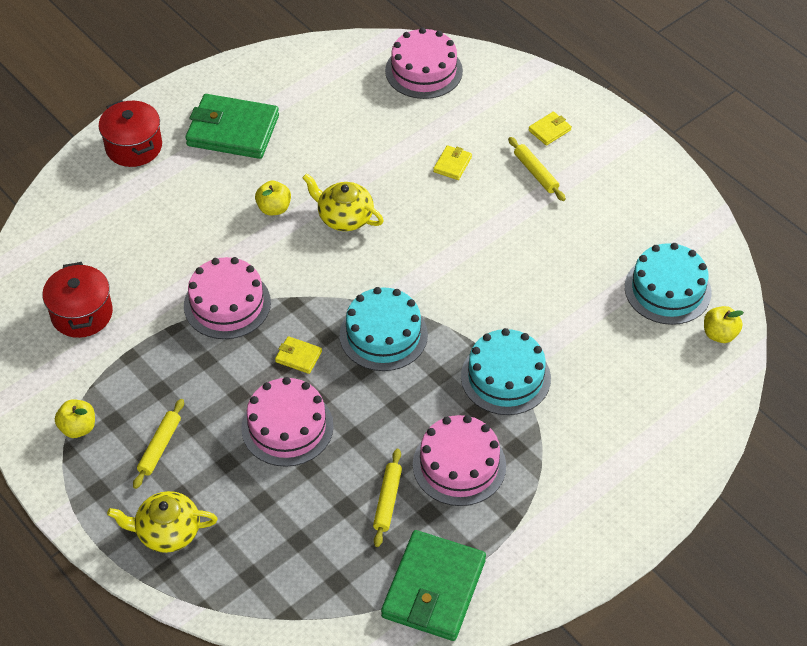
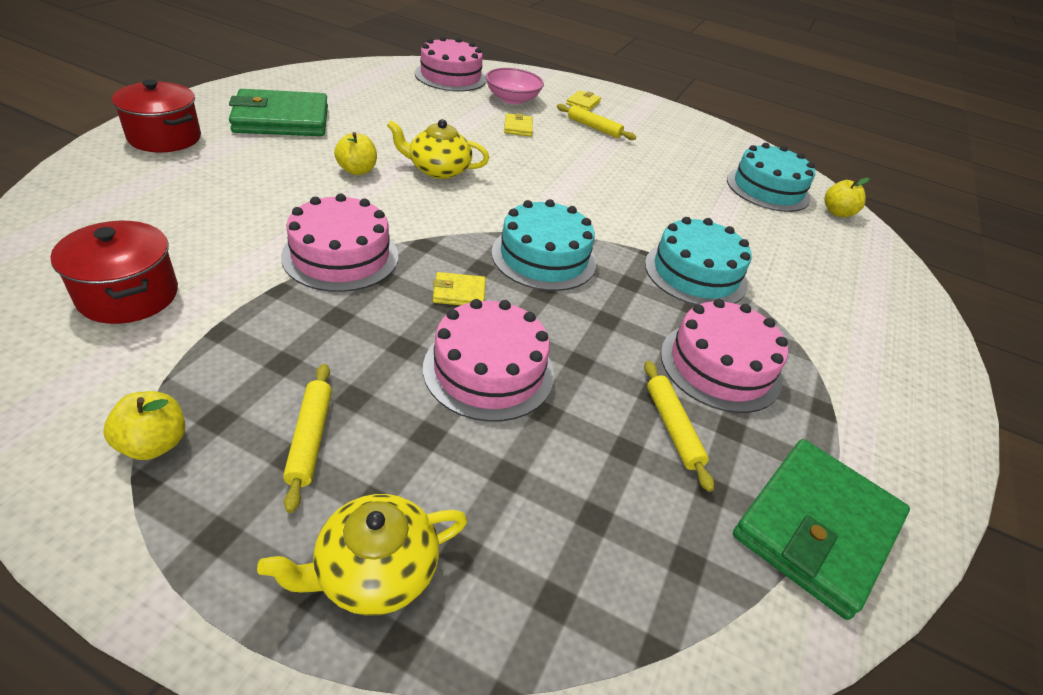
camera: 30 degrees left, 10 degrees down
(433, 589) = (816, 528): green wallet -> green wallet turned 45 degrees clockwise
(472, 116) = (512, 99): none -> pink bowl

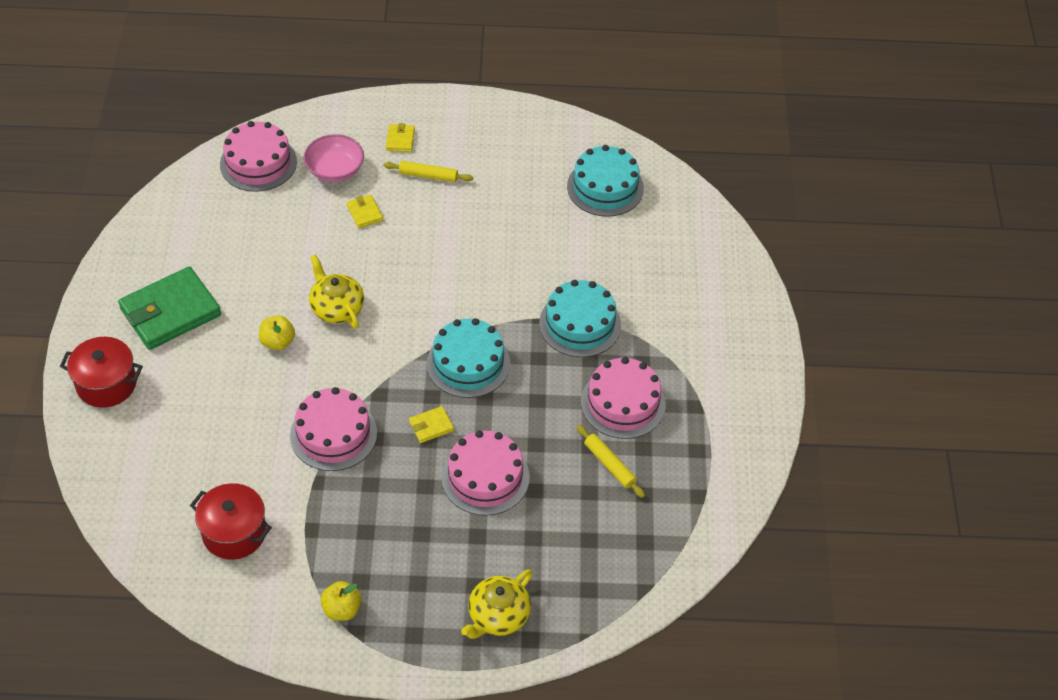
camera: 20 degrees left, 10 degrees up
(310, 438) = (417, 568): yellow rolling pin -> none
(438, 170) = (336, 307): yellow teapot -> yellow teapot turned 75 degrees clockwise
(816, 528) = (705, 491): green wallet -> none
(837, 212) = (668, 190): yellow apple -> none

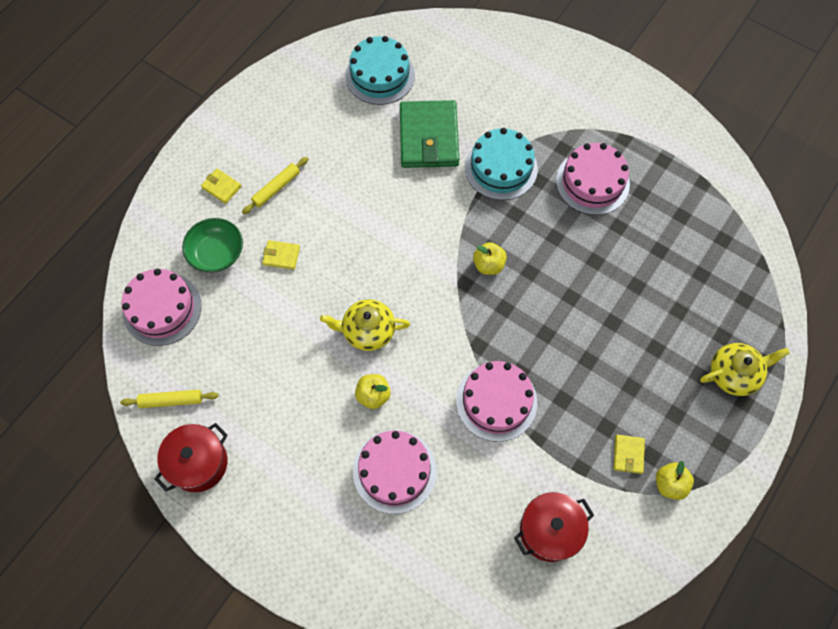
camera: 55 degrees left, 15 degrees up
(106, 384) = (325, 562): red pot -> red pot (198, 463)
(170, 312) = (281, 467): green wallet -> green wallet (429, 137)
(335, 170) = (216, 253): pink bowl -> green bowl
(431, 426) = (533, 324): yellow wallet -> yellow wallet (628, 454)
(468, 363) = (488, 265): turquoise cake -> yellow apple
(485, 477) = (604, 313): pink cake -> pink cake (394, 471)
(498, 616) = (734, 373): yellow teapot -> yellow teapot turned 90 degrees counterclockwise
(609, 464) = (642, 223): yellow rolling pin -> yellow rolling pin (171, 400)

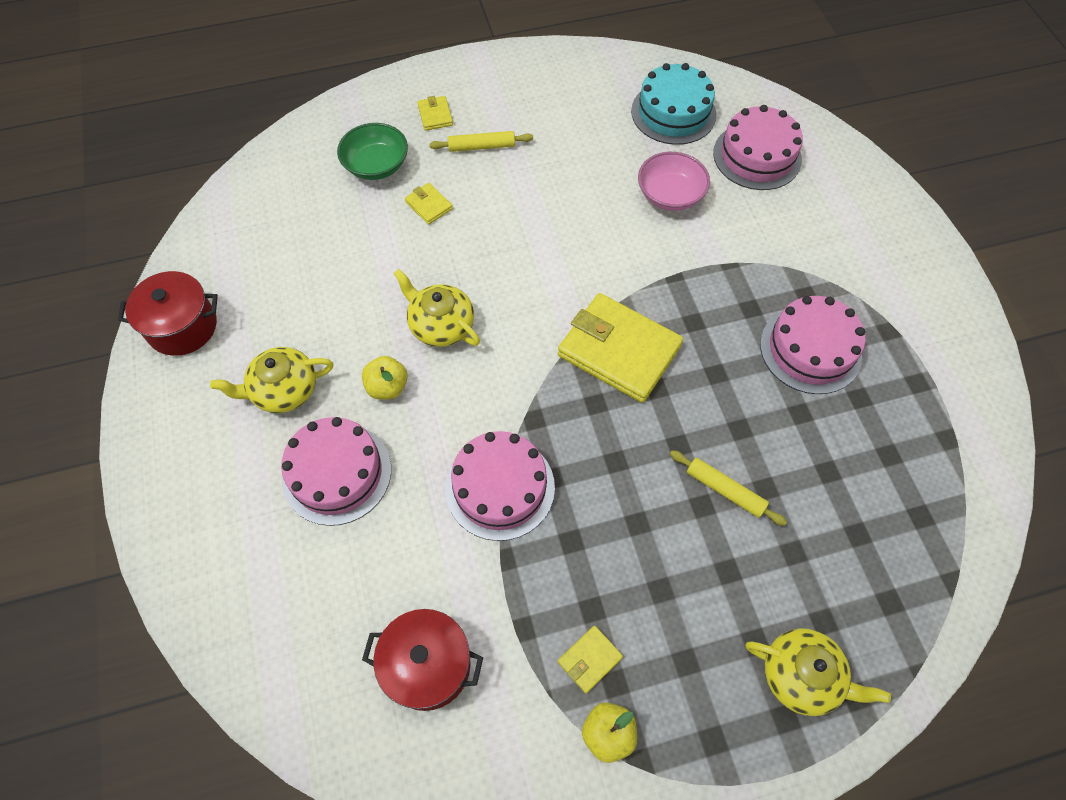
camera: 40 degrees right, 5 degrees down
(162, 309) = (286, 179): pink cake -> pink cake (757, 156)
(171, 400) = (216, 258): yellow rolling pin -> yellow rolling pin (724, 490)
(310, 449) = (283, 390): none -> yellow teapot
(429, 137) = (670, 195): green wallet -> pink bowl
(488, 265) = (619, 351): yellow apple -> yellow wallet
(501, 168) = (719, 270): turquoise cake -> none

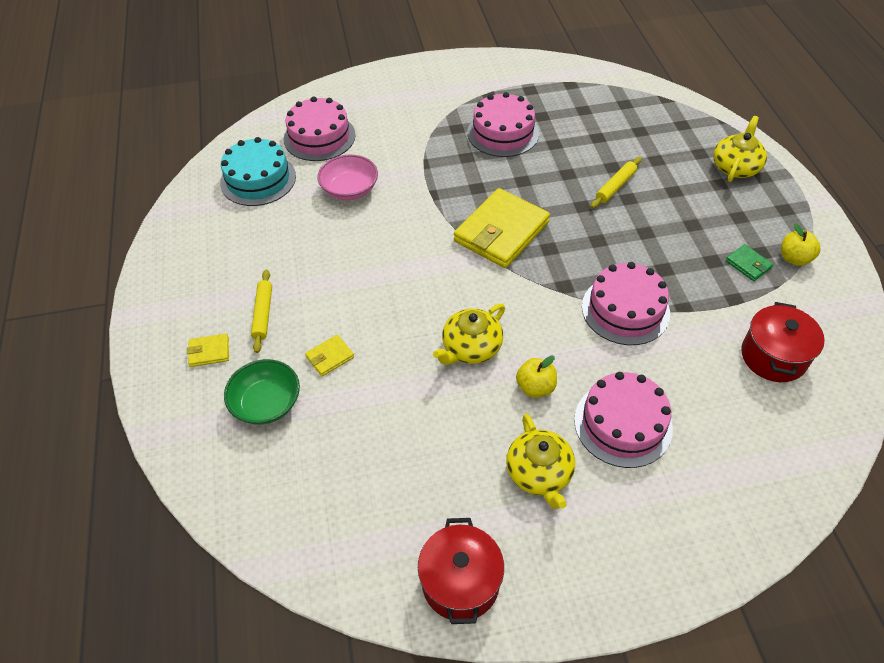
camera: 85 degrees left, 10 degrees down
(589, 659) = (748, 264): yellow wallet -> green wallet

